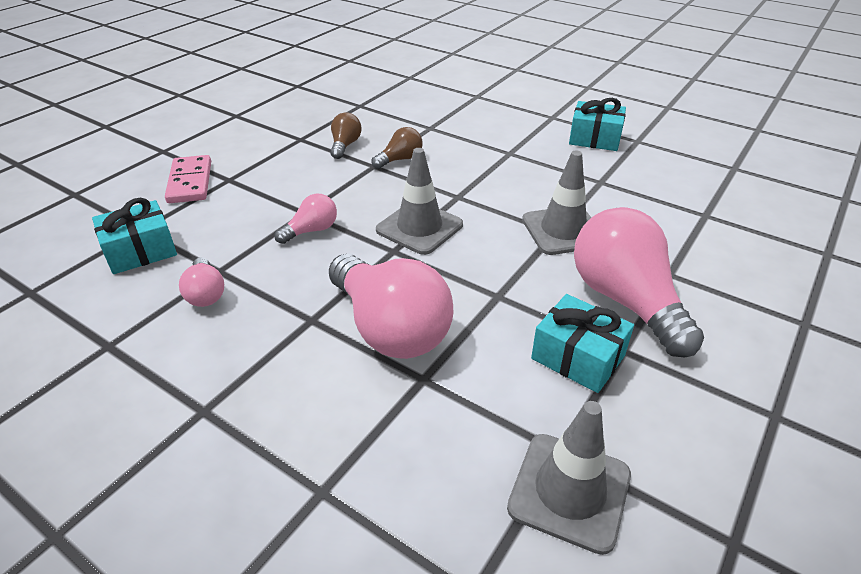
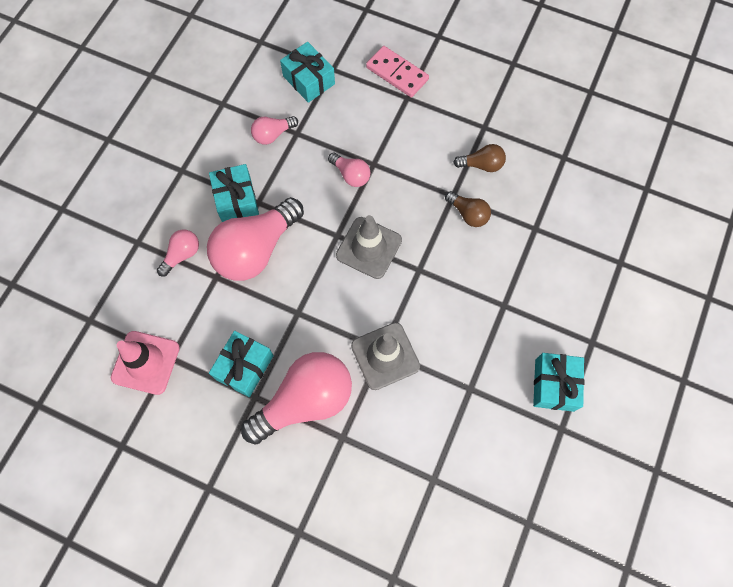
camera: 80 degrees right, 30 degrees up
(190, 182) = (397, 73): pink domino -> pink domino turned 60 degrees clockwise
(296, 343) = (236, 200): none -> turquoise gift
(371, 421) = (182, 255): none -> pink light bulb
(569, 491) = (146, 362): grey traffic cone -> pink traffic cone

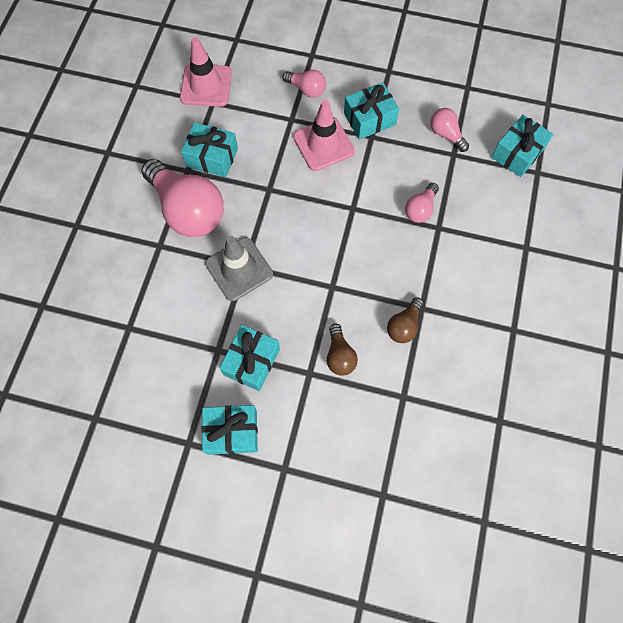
camera: 80 degrees right, 0 degrees up
(256, 249) = (323, 144): pink light bulb -> pink traffic cone
(369, 248) = (345, 238): grey traffic cone -> none
(397, 73) = (552, 233): pink domino -> none
(481, 165) = (465, 332): brown light bulb -> brown light bulb (339, 355)
(486, 357) = (252, 361): none -> turquoise gift

